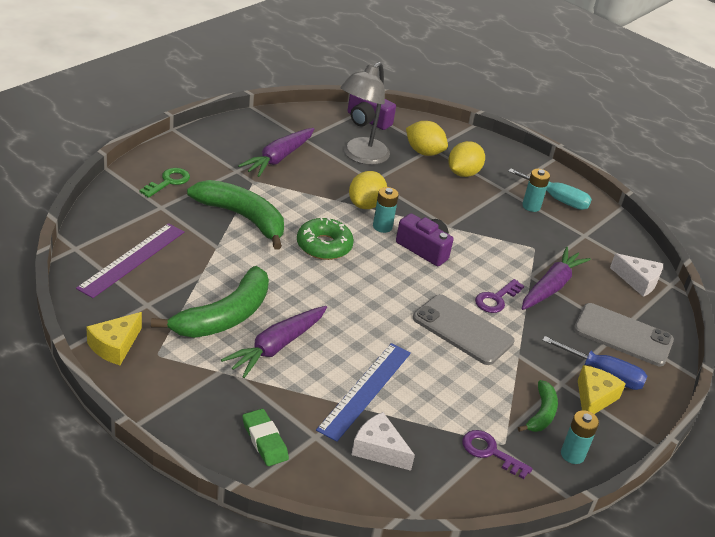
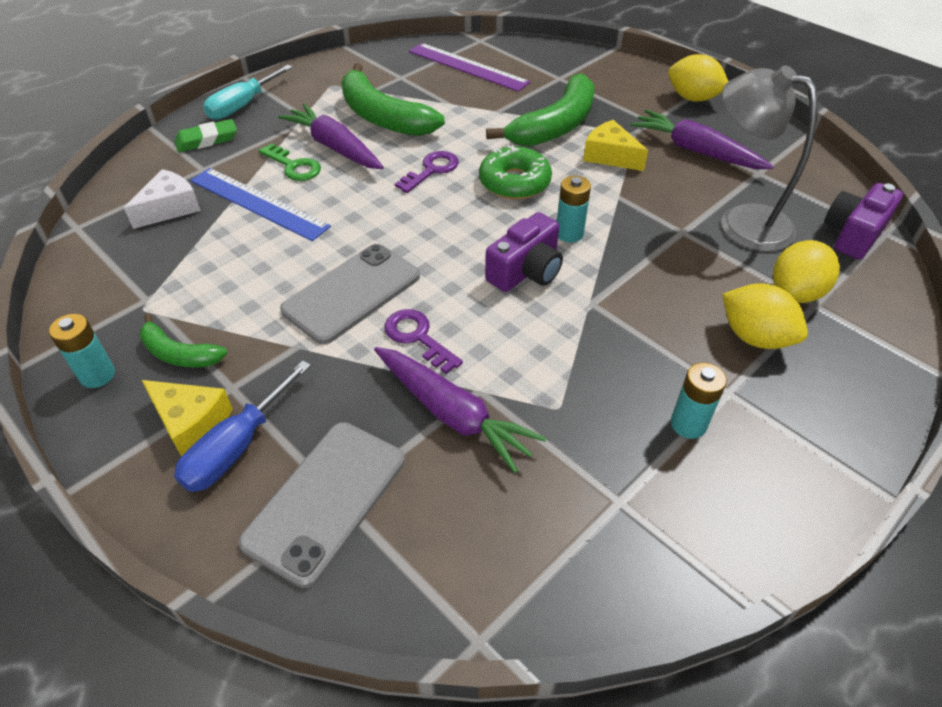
camera: 100 degrees right, 10 degrees up
(115, 346) = (344, 65): yellow cheese -> yellow cheese (610, 156)
(168, 182) = (607, 80): green key -> green key (293, 166)
(365, 205) = (617, 221): yellow lemon -> yellow lemon (693, 98)
(490, 452) = (133, 294): purple key -> purple key (431, 170)
(556, 199) = (731, 473): turquoise screwdriver -> turquoise screwdriver (243, 106)
(638, 281) = (482, 570): white cheese -> none

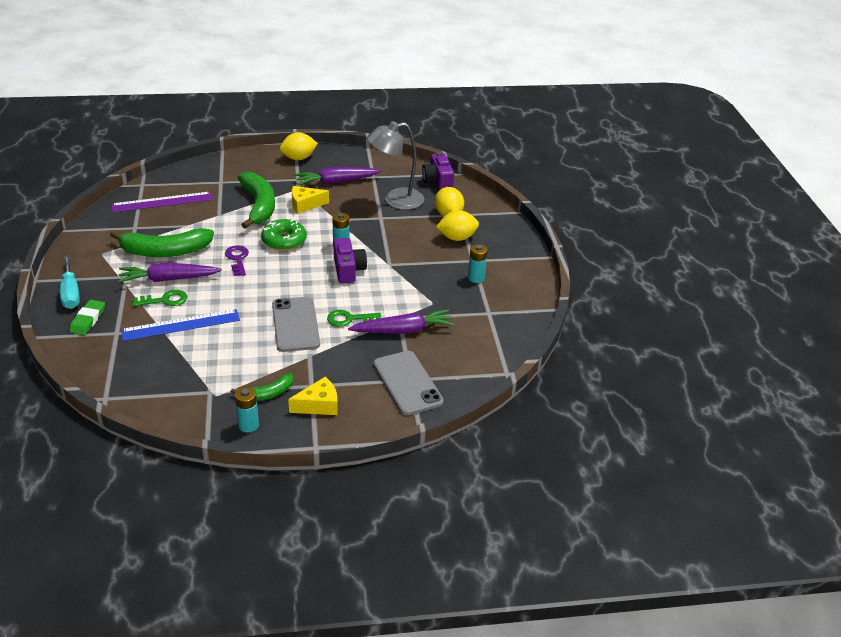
camera: 55 degrees left, 10 degrees down
(170, 208) = (139, 357): white cheese -> none
(237, 447) = (350, 396): blue screwdriver -> none
(418, 337) = (349, 319): purple key -> green key

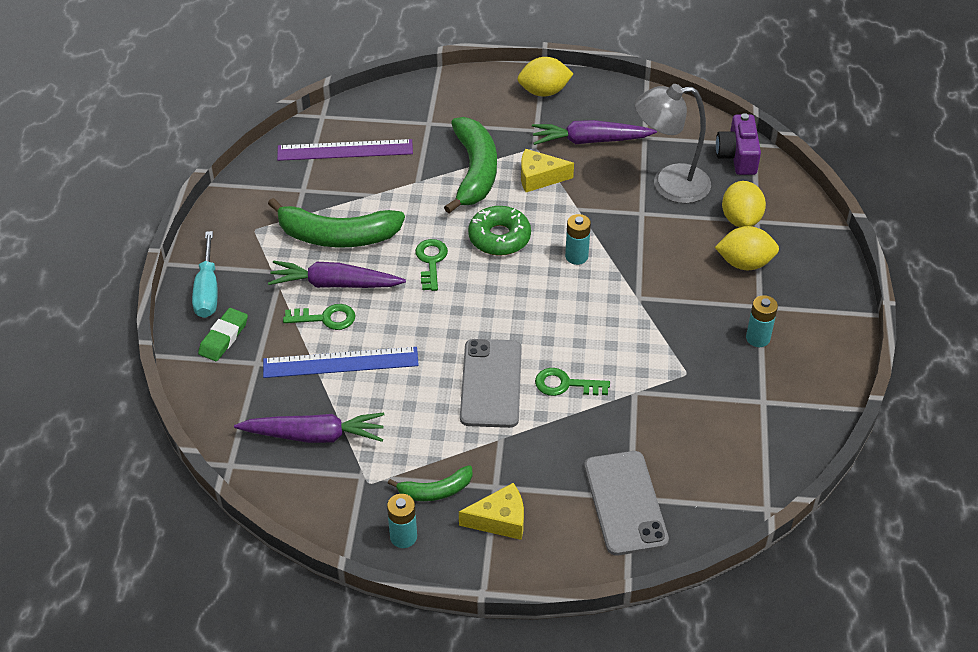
camera: 15 degrees right, 10 degrees up
(237, 259) = (431, 261): purple key -> green key
(348, 270) = (579, 300): purple camera -> none
(403, 330) = (636, 414): purple carrot -> purple carrot (314, 435)

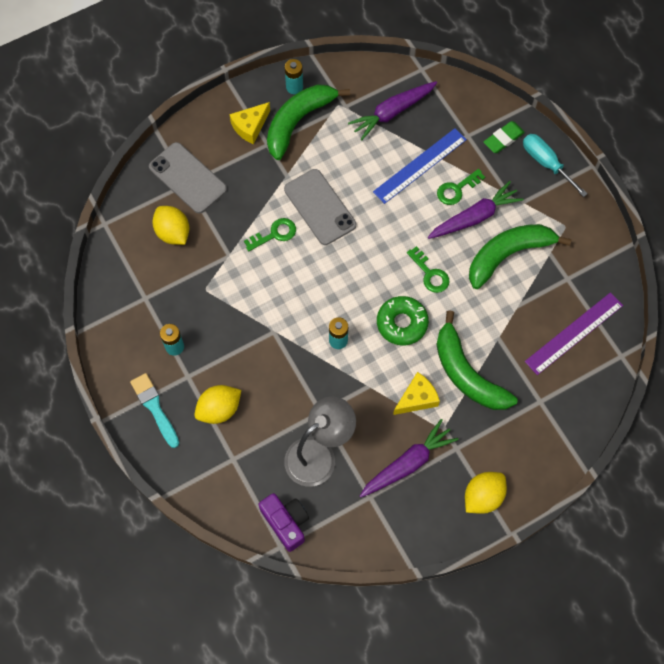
camera: 145 degrees right, 20 degrees up
(223, 337) = (503, 139): green eraser -> green eraser turned 60 degrees clockwise
(435, 491) = (298, 122): green banana -> green banana, size x1.89
(741, 219) = (245, 452): yellow lemon -> yellow lemon (173, 233)
(813, 297) = (154, 408): none -> turquoise brush

